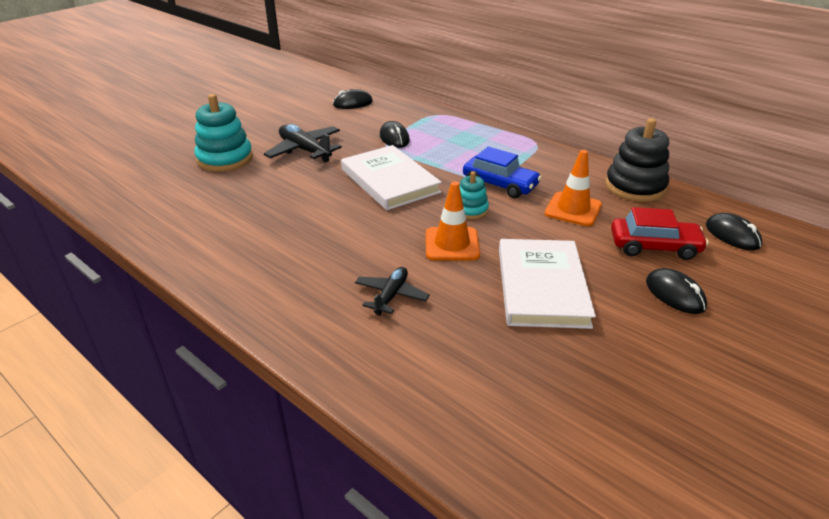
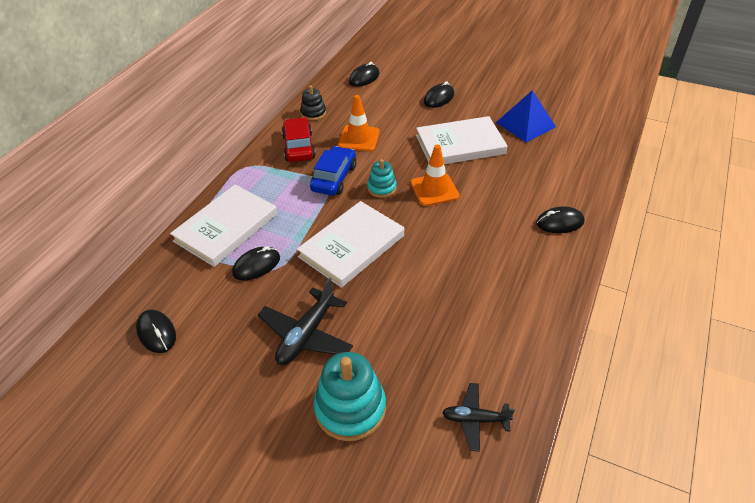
camera: 105 degrees left, 10 degrees up
(336, 331) = (559, 223): none -> black mouse
(391, 296) = (510, 206): black plane -> black plane (475, 419)
(449, 129) = (226, 227): none -> white book
(586, 375) = (525, 124): none -> blue pyramid
(635, 187) = (313, 113): black stacking toy -> black stacking toy, size x0.56
(654, 246) = (392, 105): red car -> red car (298, 147)

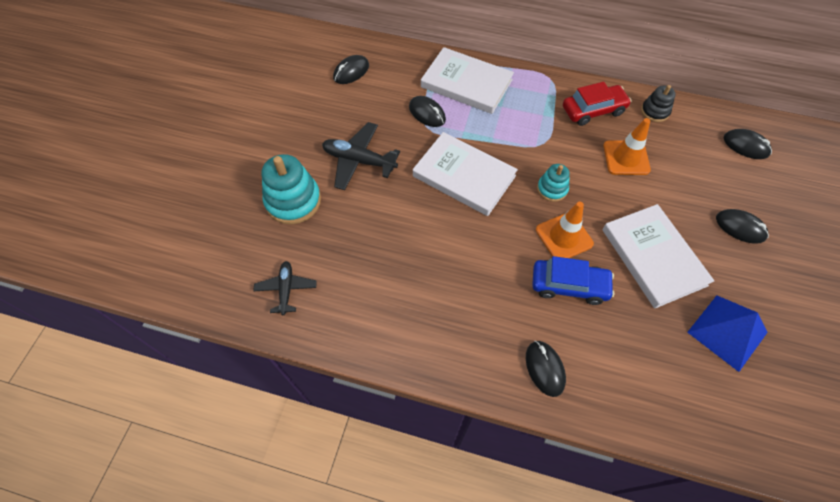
camera: 80 degrees right, 15 degrees up
(334, 178) = (555, 147): blue car -> blue car (569, 285)

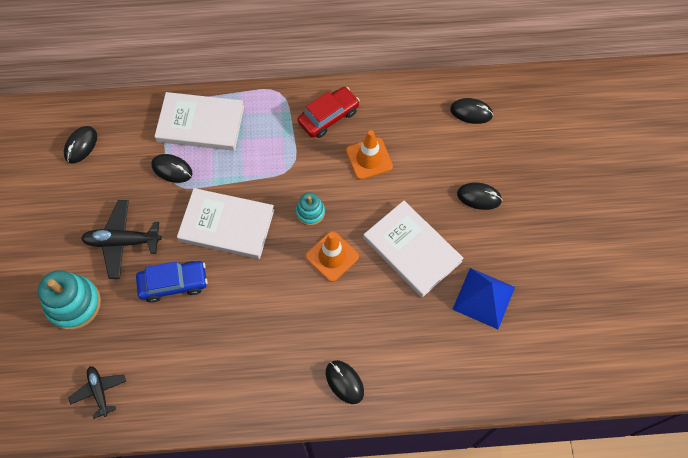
camera: 20 degrees left, 5 degrees up
(569, 285) = (347, 301): blue car -> blue car (174, 283)
(654, 111) = (385, 100): black stacking toy -> none

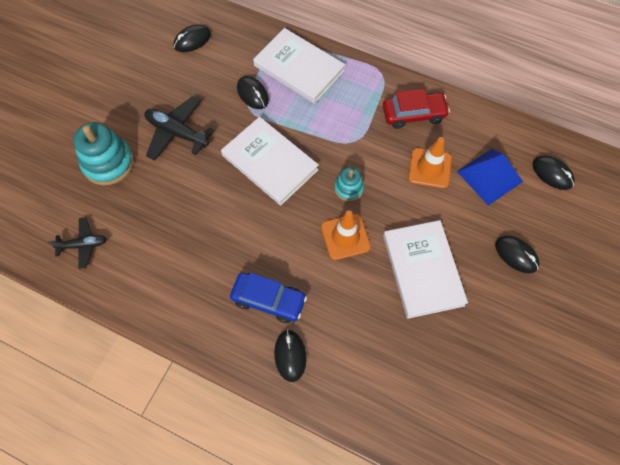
camera: 30 degrees right, 0 degrees up
(99, 391) = (83, 245): black plane -> black plane turned 75 degrees clockwise
(174, 283) = (196, 188): blue car -> blue car (269, 300)
(483, 298) = (467, 351): blue pyramid -> blue pyramid (489, 176)

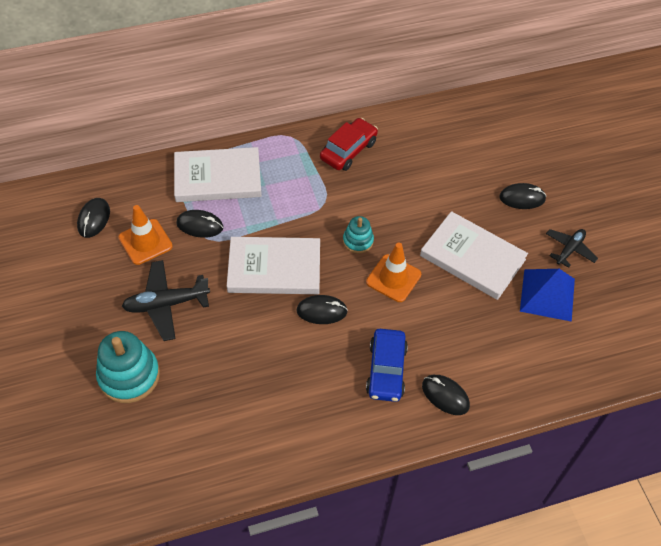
camera: 45 degrees left, 10 degrees down
(83, 245) = (183, 458): black plane -> black plane (569, 249)
(269, 300) = (386, 370): blue car -> blue car turned 120 degrees clockwise
(429, 168) = (401, 181): orange traffic cone -> orange traffic cone (145, 242)
(489, 176) = (449, 156): blue pyramid -> blue pyramid (547, 294)
(552, 174) = (488, 124): black mouse -> black mouse (321, 311)

